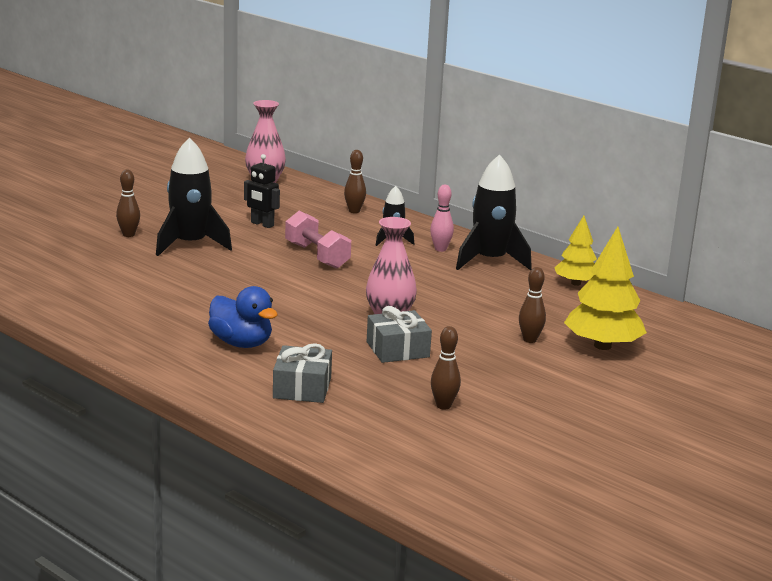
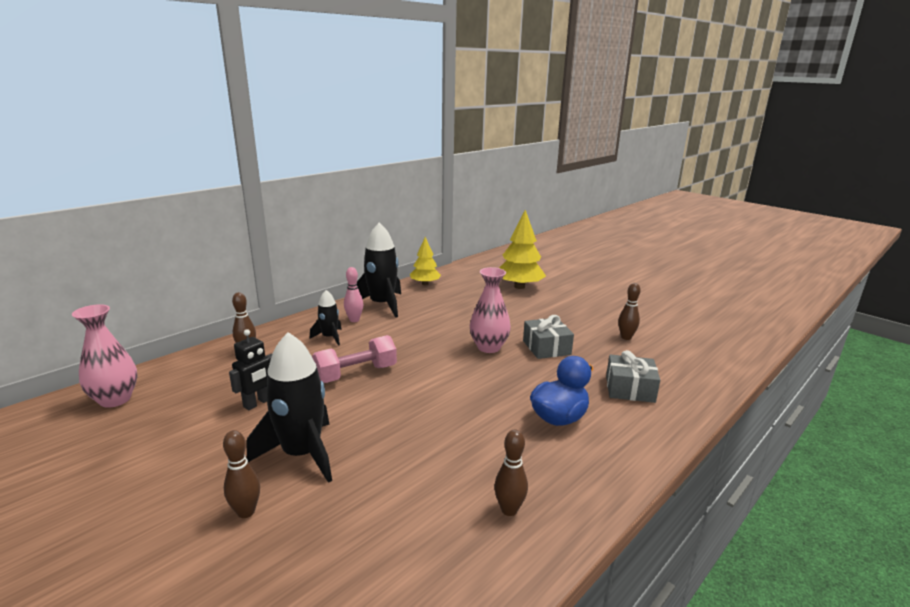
camera: 85 degrees left, 0 degrees up
(530, 340) = (516, 304): brown bowling pin -> brown bowling pin (509, 510)

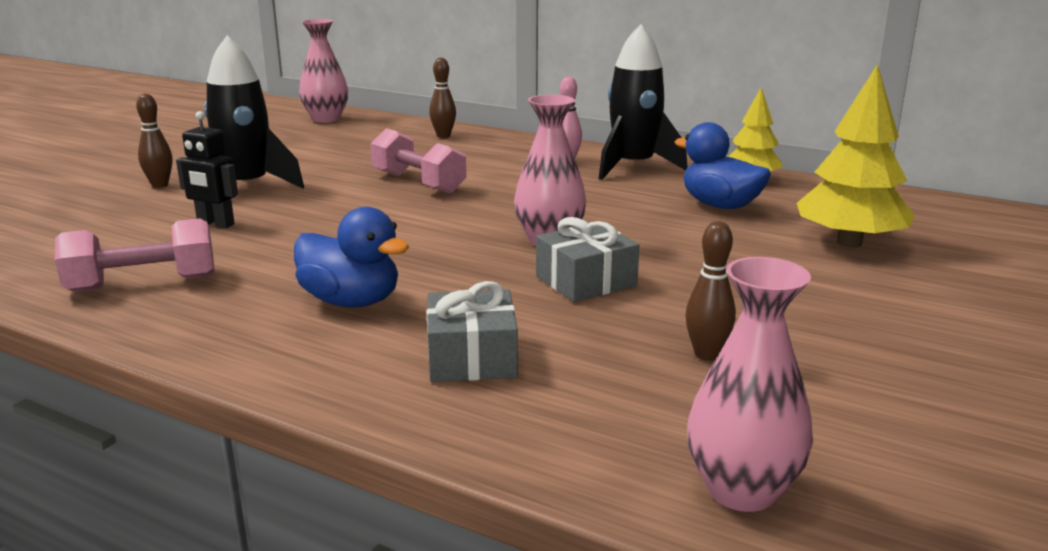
camera: 75 degrees right, 0 degrees up
(257, 403) = (336, 158): black robot -> black robot (215, 224)
(329, 337) = (504, 159): black rocket -> none
(460, 299) = (720, 206): none -> blue duck
(509, 510) = (143, 284): brown bowling pin -> pink dumbbell
(724, 353) = (742, 490): none -> pink vase

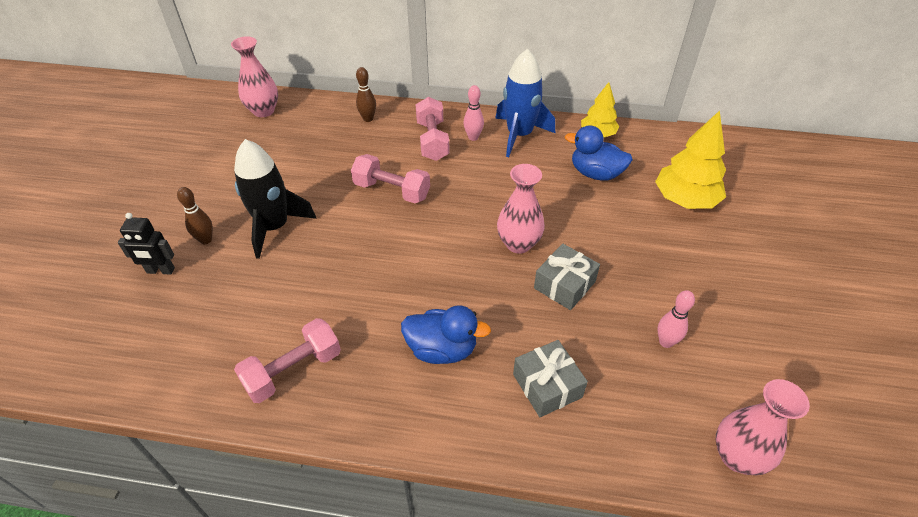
camera: 20 degrees left, 25 degrees up
(215, 224) = (287, 282): black robot -> black robot (160, 271)
(509, 157) = (432, 140): none -> pink dumbbell
(633, 167) = (519, 135): black rocket -> blue rocket
(706, 354) = (666, 342): brown bowling pin -> pink bowling pin

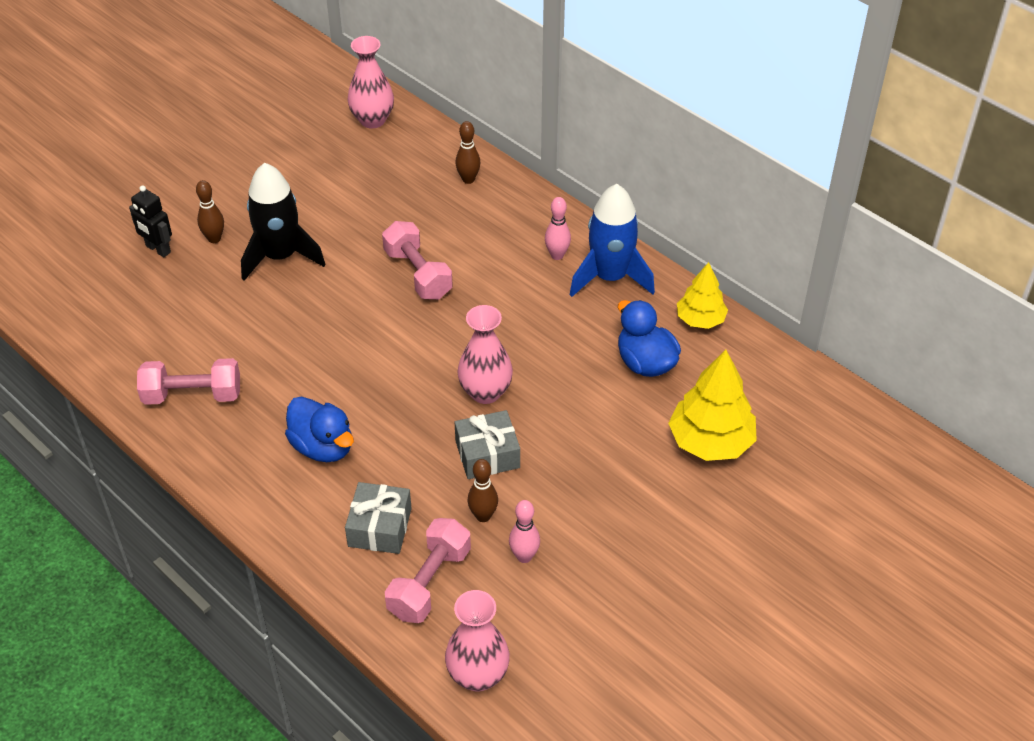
camera: 35 degrees right, 0 degrees up
(432, 140) = (510, 238): pink dumbbell -> pink dumbbell (429, 582)
(608, 330) = (483, 516): none -> brown bowling pin

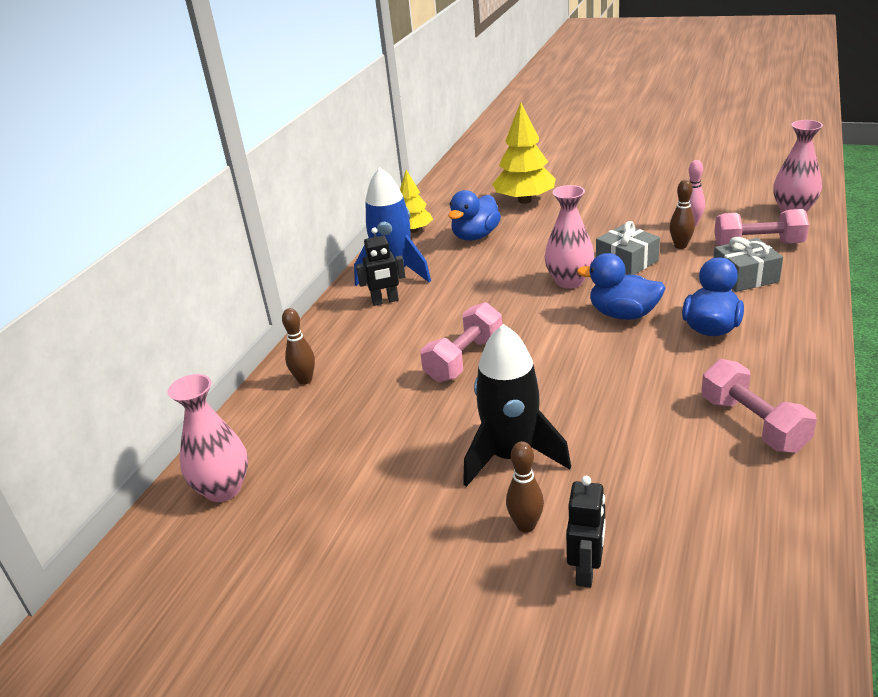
camera: 110 degrees left, 15 degrees down
(395, 400) = (623, 314): none -> blue duck
(557, 255) = (385, 301): pink bowling pin -> black robot

